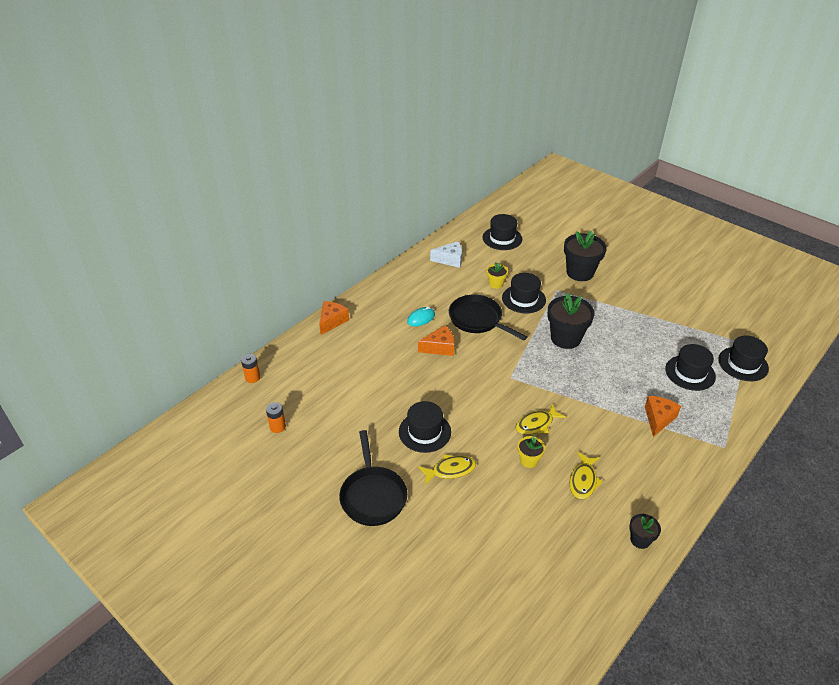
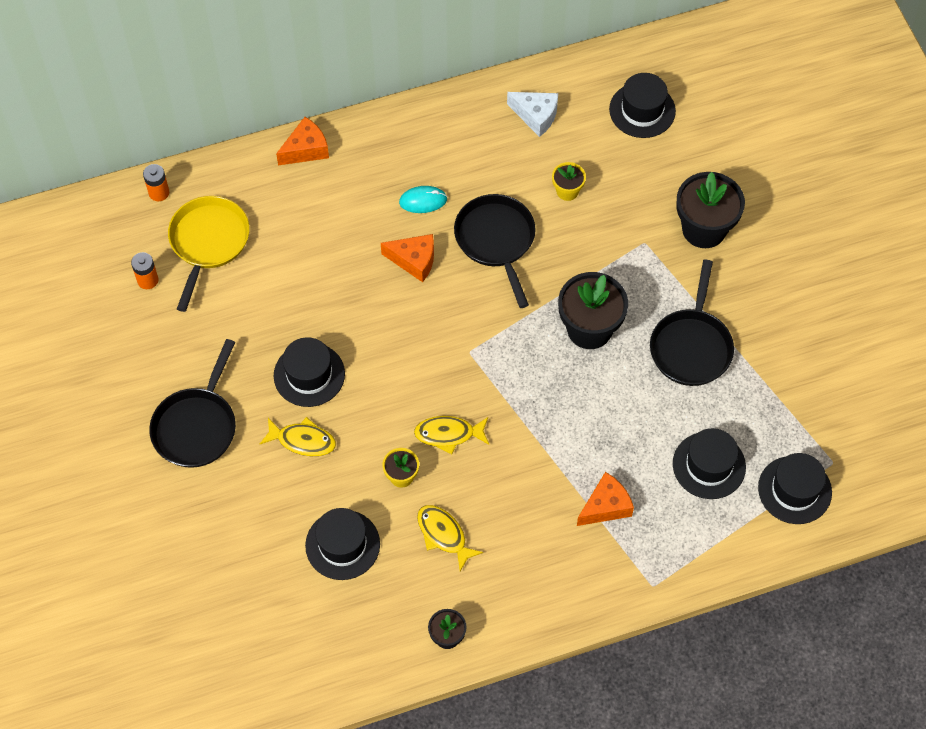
camera: 30 degrees right, 20 degrees up
(304, 390) = (208, 242): none -> yellow pan
(523, 299) = (585, 236): black hat -> black hat (342, 545)
(583, 480) = (443, 535): yellow fish -> yellow fish turned 90 degrees clockwise
(625, 323) = (691, 346): none -> black pan

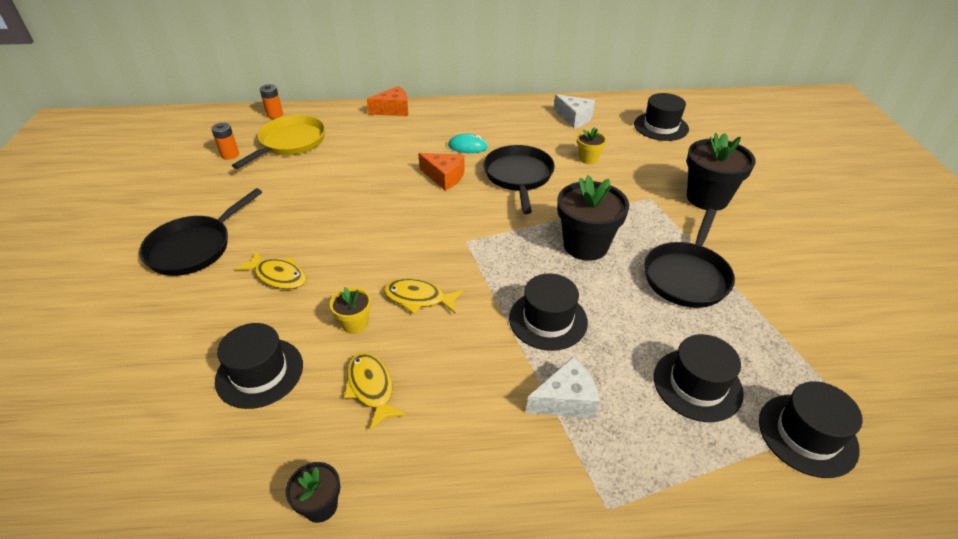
camera: 15 degrees right, 20 degrees down
(309, 375) = (315, 231): black hat -> black hat (548, 320)
(605, 506) = (566, 400): orange cheese -> white cheese

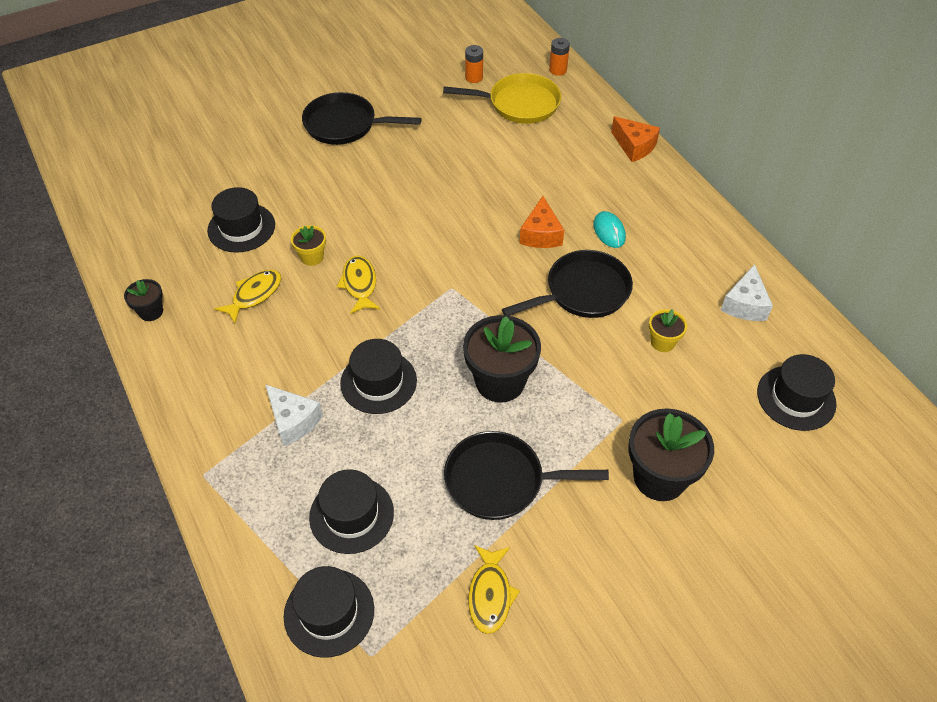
camera: 65 degrees right, 10 degrees up
(278, 276) = (340, 188): yellow fish -> yellow fish (490, 594)

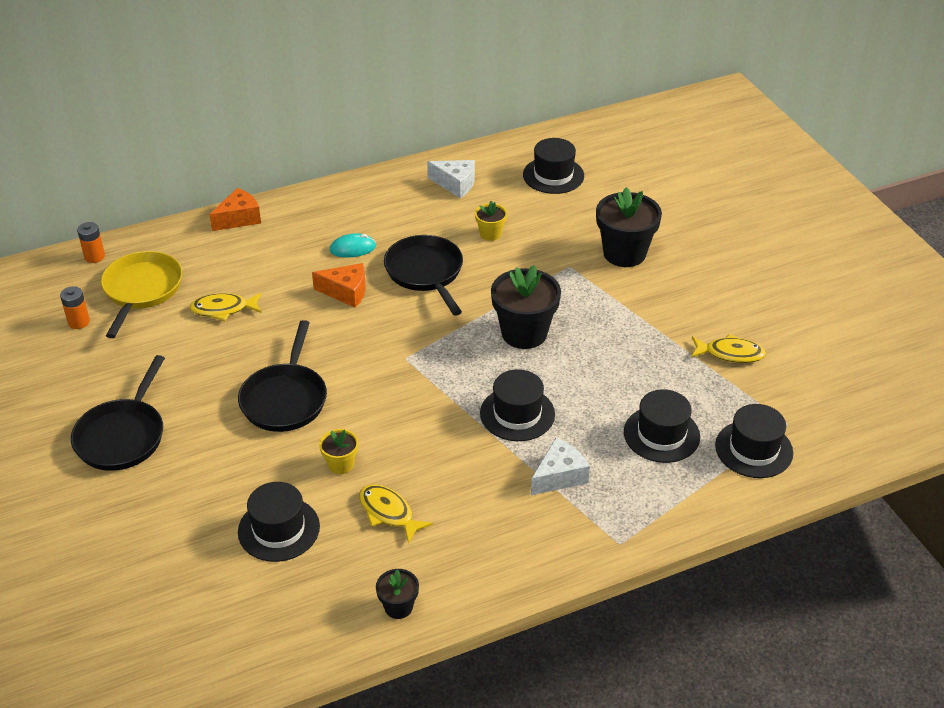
camera: 85 degrees left, 10 degrees down
(359, 284) = (388, 426): yellow fish -> yellow fish (223, 309)
(501, 481) = (627, 340): black pan -> black pan (285, 399)

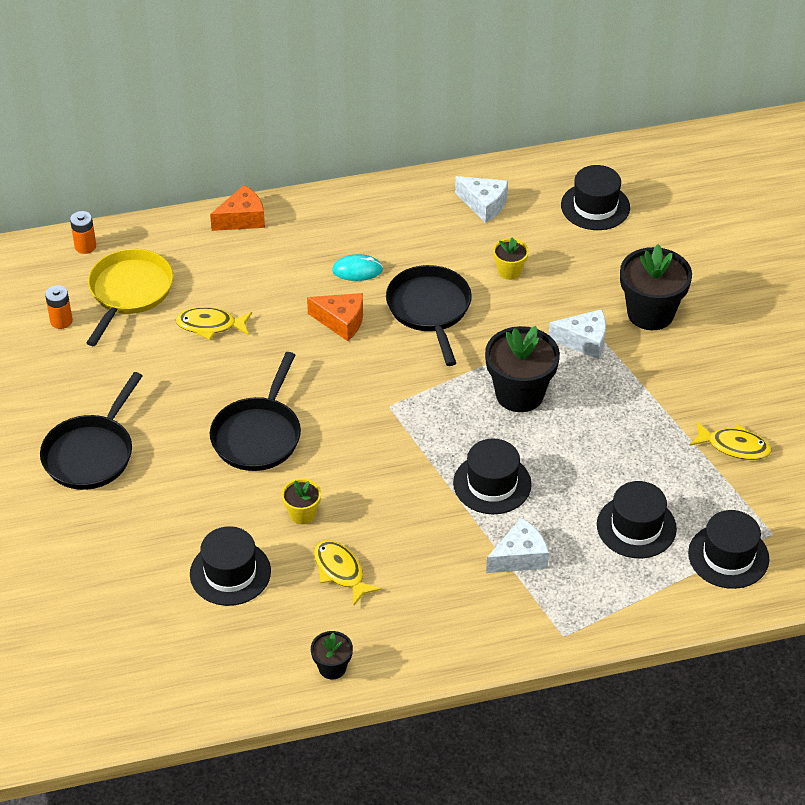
camera: 10 degrees right, 5 degrees up
(571, 282) = (584, 341): none -> white cheese

